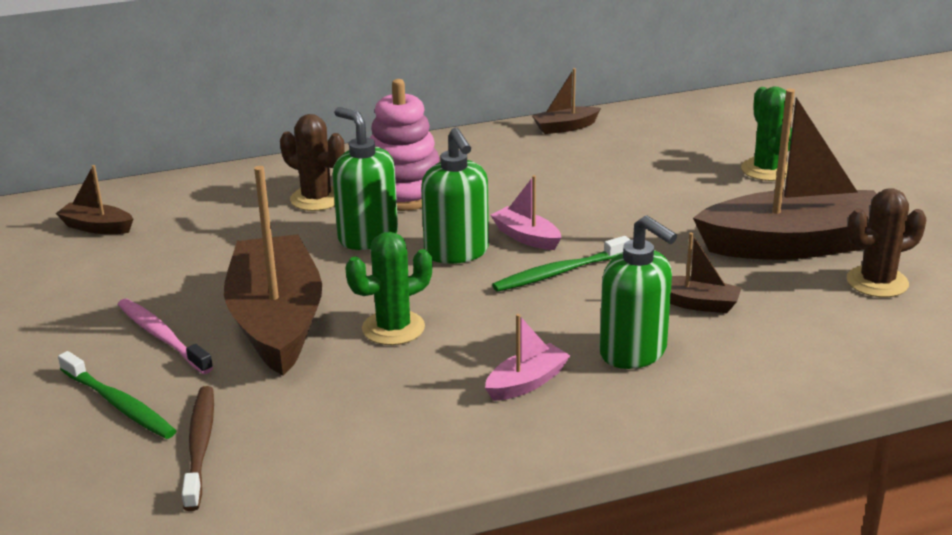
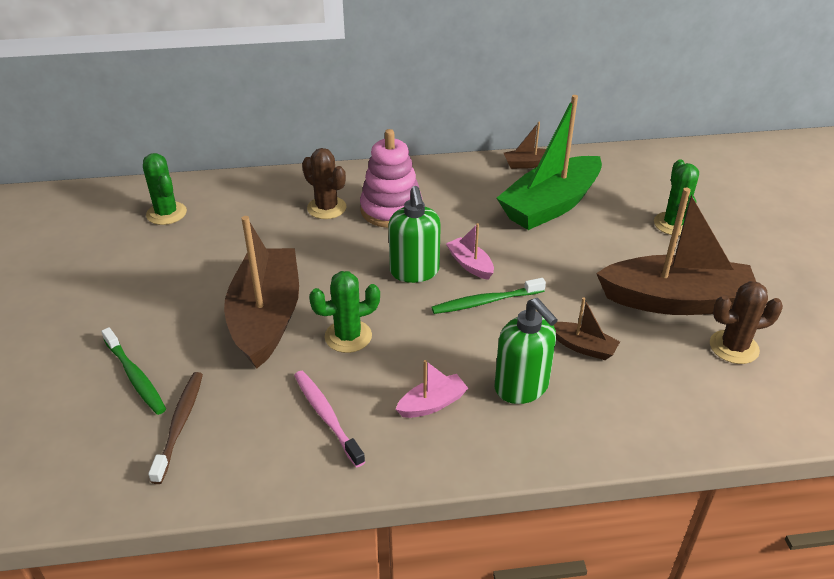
camera: 10 degrees right, 10 degrees up
(97, 227) = (166, 213): brown boat -> green cactus
(162, 337) = (182, 319): pink toothbrush -> pink toothbrush (326, 416)
(367, 237) = (353, 248): green soap dispenser -> none
(608, 167) = (550, 205): none -> green boat

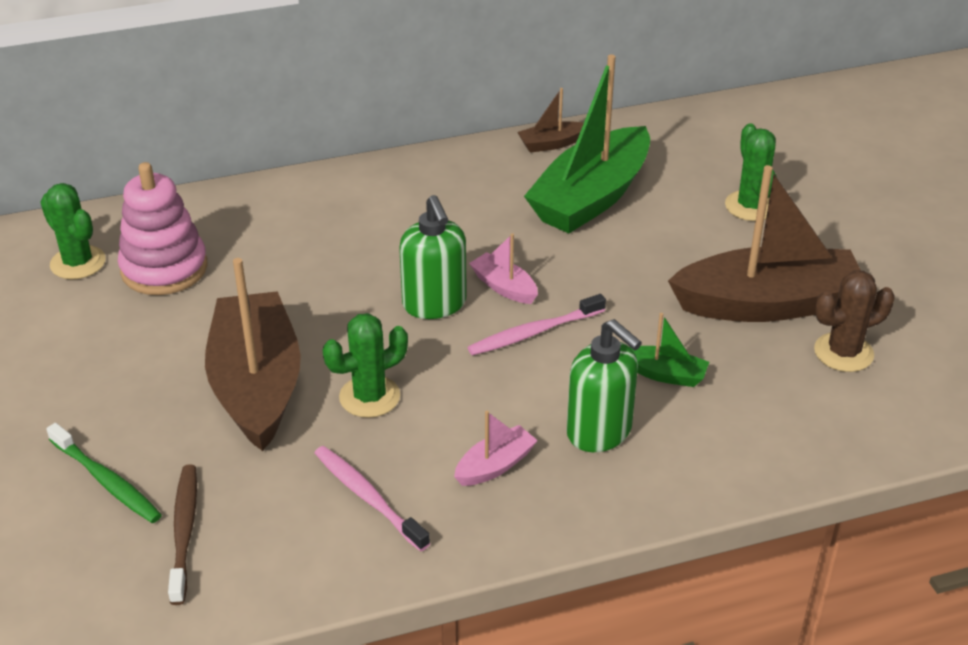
camera: 10 degrees left, 0 degrees up
(326, 208) = (297, 232): brown cactus -> none
(391, 210) = (384, 225): pink stacking toy -> pink stacking toy (164, 268)
(485, 302) = (534, 332): green toothbrush -> pink toothbrush
(583, 347) = (665, 374): brown boat -> green boat

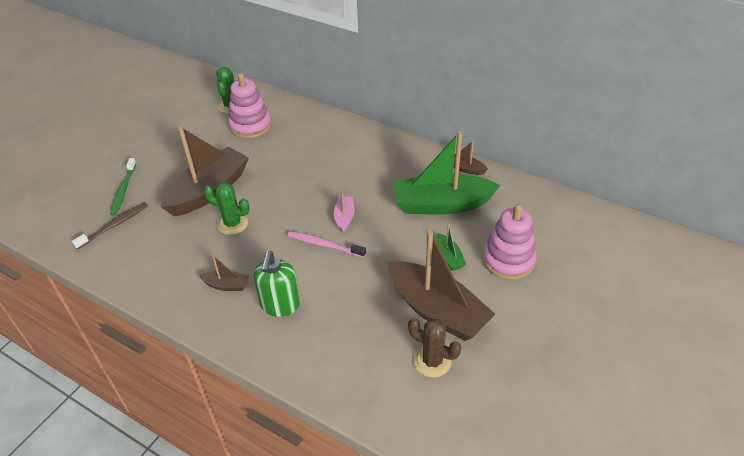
camera: 50 degrees right, 5 degrees up
(368, 497) = (174, 260): pink toothbrush -> none
(434, 304) = (309, 205): green soap dispenser -> none
(495, 465) = (227, 285): pink boat -> brown boat
(665, 374) = (342, 304): green boat -> green boat (448, 257)
(750, 206) = (508, 260): green cactus -> pink stacking toy

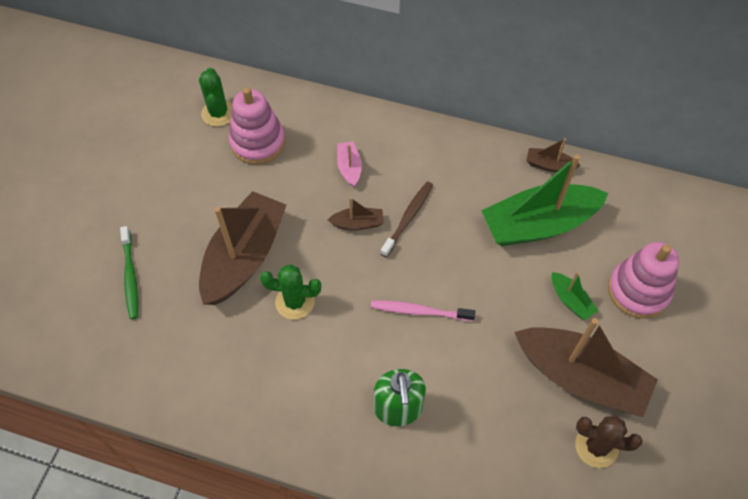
camera: 15 degrees left, 15 degrees up
(114, 225) = (142, 334): brown toothbrush -> brown toothbrush (408, 218)
(227, 285) = (323, 394): brown boat -> brown boat (358, 223)
(344, 217) = (429, 266): pink boat -> pink boat (349, 168)

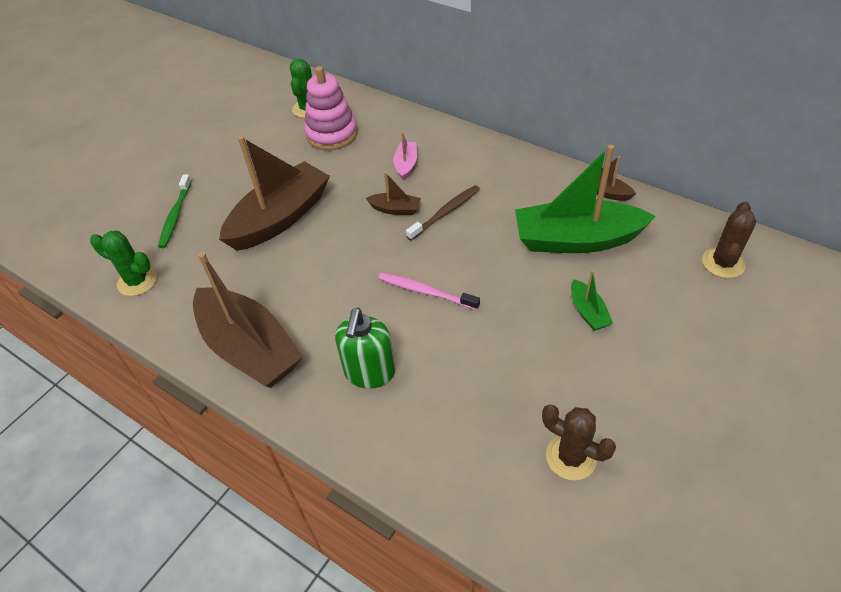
camera: 20 degrees right, 10 degrees down
(295, 302) = (309, 261): green cactus -> green cactus (137, 281)
(580, 377) = (575, 385): brown boat -> brown boat (249, 348)
(638, 291) = (667, 317): pink stacking toy -> none
(670, 224) = (723, 263): none -> brown cactus

